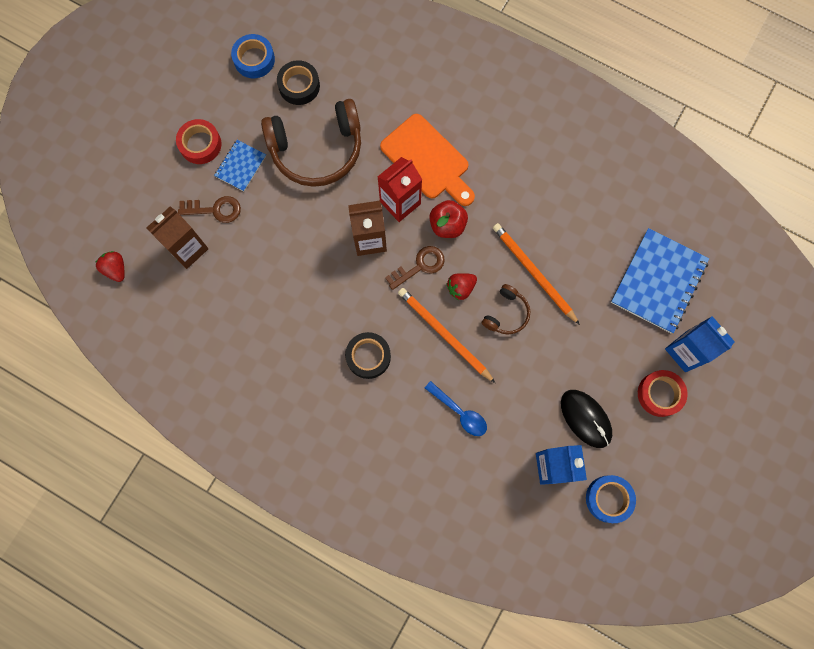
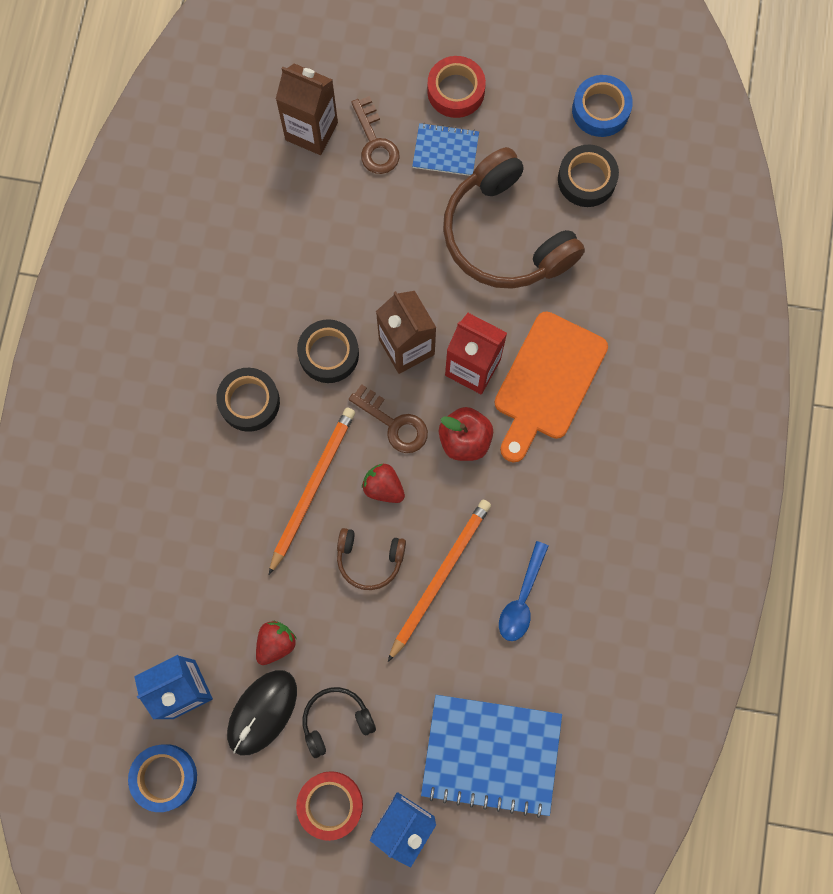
camera: 70 degrees right, 0 degrees up
(116, 269) = (255, 59): red strawberry -> red strawberry (276, 643)
(354, 292) = (329, 354): none -> black tape
(460, 412) = (215, 543): blue spoon -> blue spoon (522, 599)
(606, 372) = (336, 720): none -> black headphones

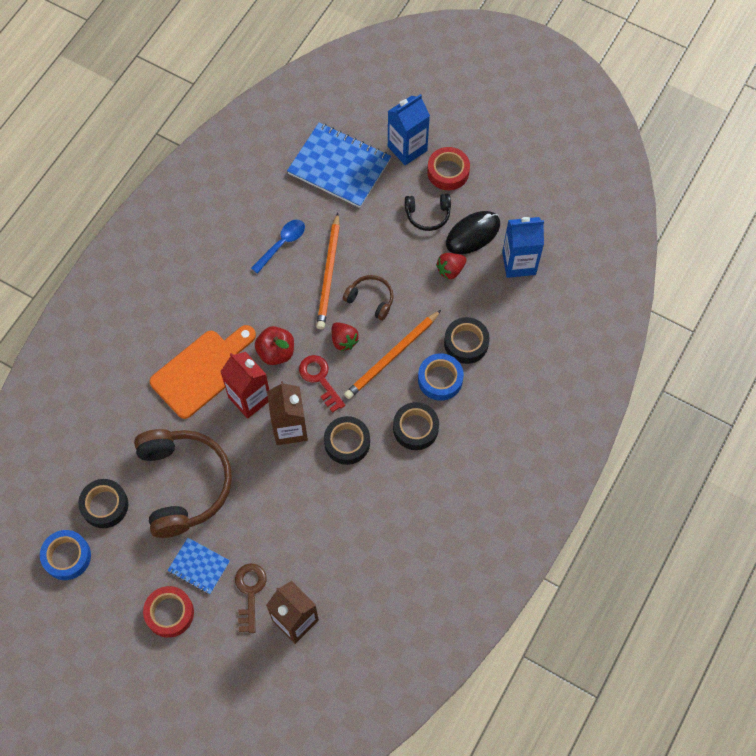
camera: 160 degrees left, 10 degrees down
(164, 777) = (546, 218): blue tape -> blue tape (440, 379)
(221, 541) = (466, 343): none -> black tape
(394, 423) = (320, 379): brown key -> red key
(440, 577) = (329, 274): orange pencil -> orange pencil turned 45 degrees counterclockwise

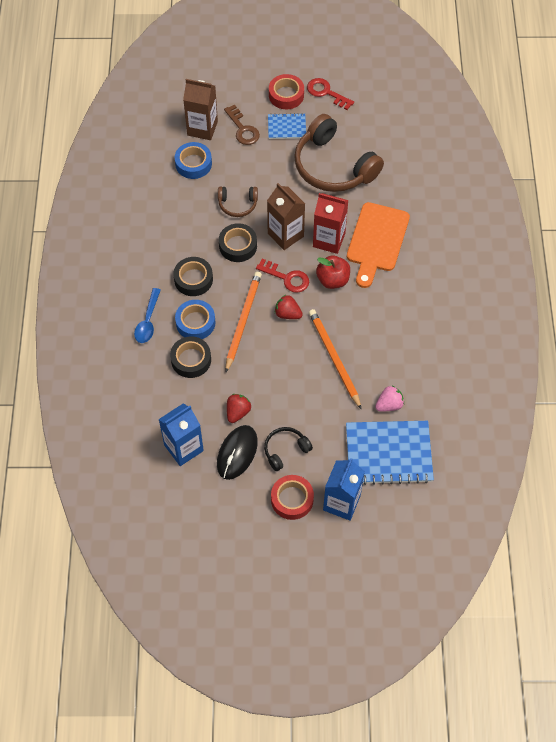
camera: 150 degrees right, 5 degrees down
(67, 556) = (376, 93): blue tape -> blue tape (193, 164)
(105, 505) = (376, 130): black tape -> none
(122, 589) = (326, 93): none -> red key
(282, 244) = (388, 362): blue spoon -> blue spoon (148, 321)
(309, 206) = (389, 405): none -> pink strawberry
(371, 299) = (287, 355): brown headphones -> brown headphones (237, 204)

